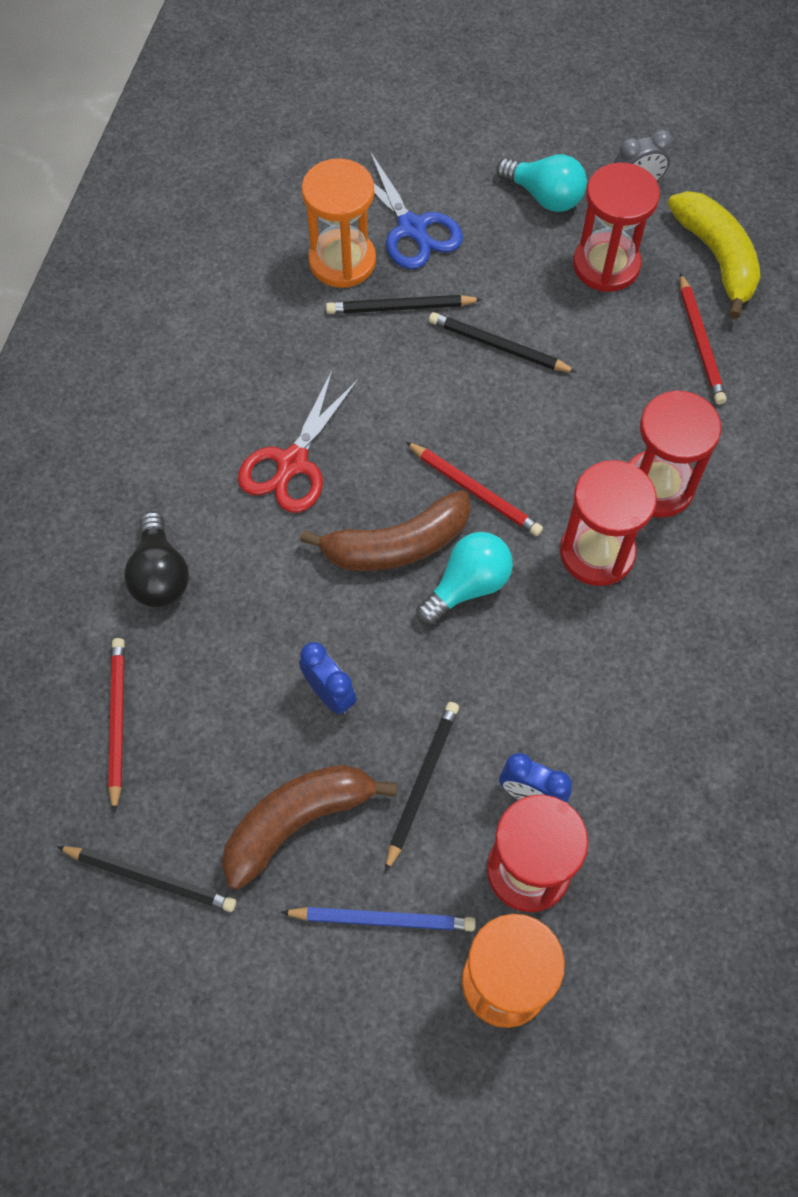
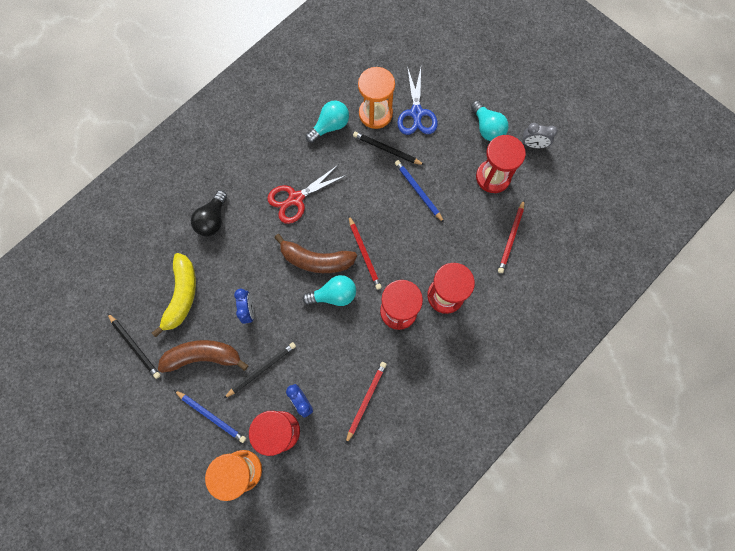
camera: 30 degrees right, 10 degrees up
(117, 722) = (160, 274): red pencil -> red pencil (366, 400)
(275, 317) = (330, 126): none -> turquoise light bulb
(498, 346) = (418, 191): black pencil -> blue pencil
(716, 258) = (547, 200): yellow banana -> yellow banana (182, 295)

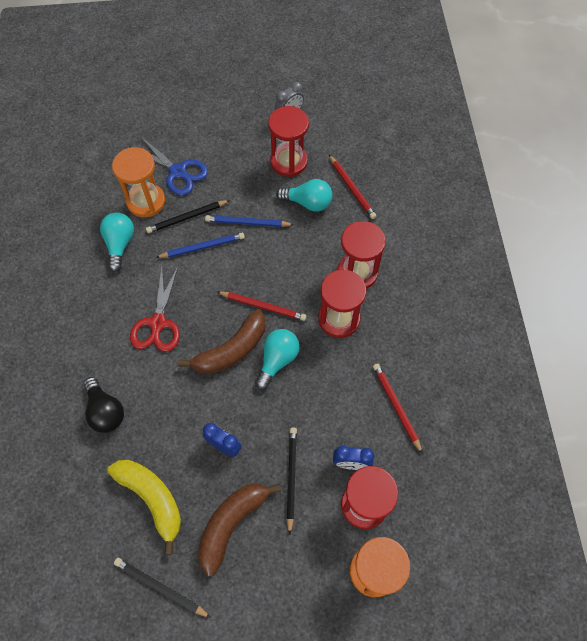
camera: 50 degrees left, 10 degrees down
(135, 346) = (161, 587): black pencil -> black pencil turned 150 degrees counterclockwise
(211, 416) = (296, 561): blue pencil -> blue pencil (202, 247)
(487, 128) = (243, 133): turquoise light bulb -> turquoise light bulb (308, 203)

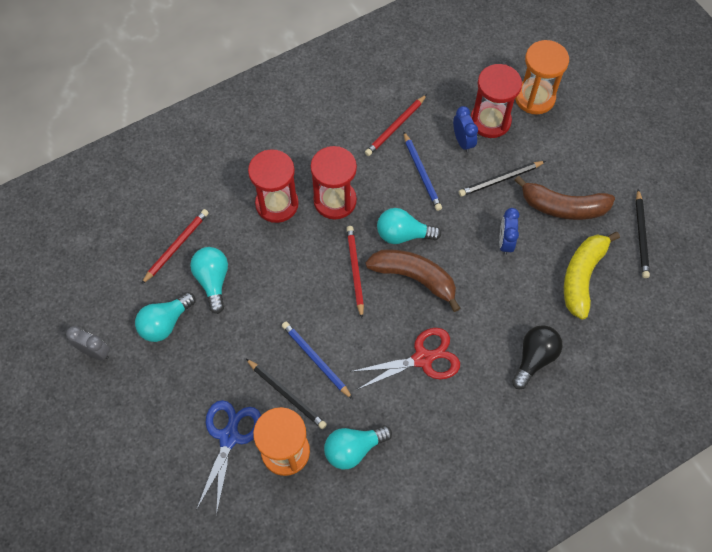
camera: 115 degrees left, 0 degrees up
(247, 223) = (265, 329): blue pencil -> blue pencil (421, 173)
(289, 161) = (165, 323): red hourglass -> turquoise light bulb

